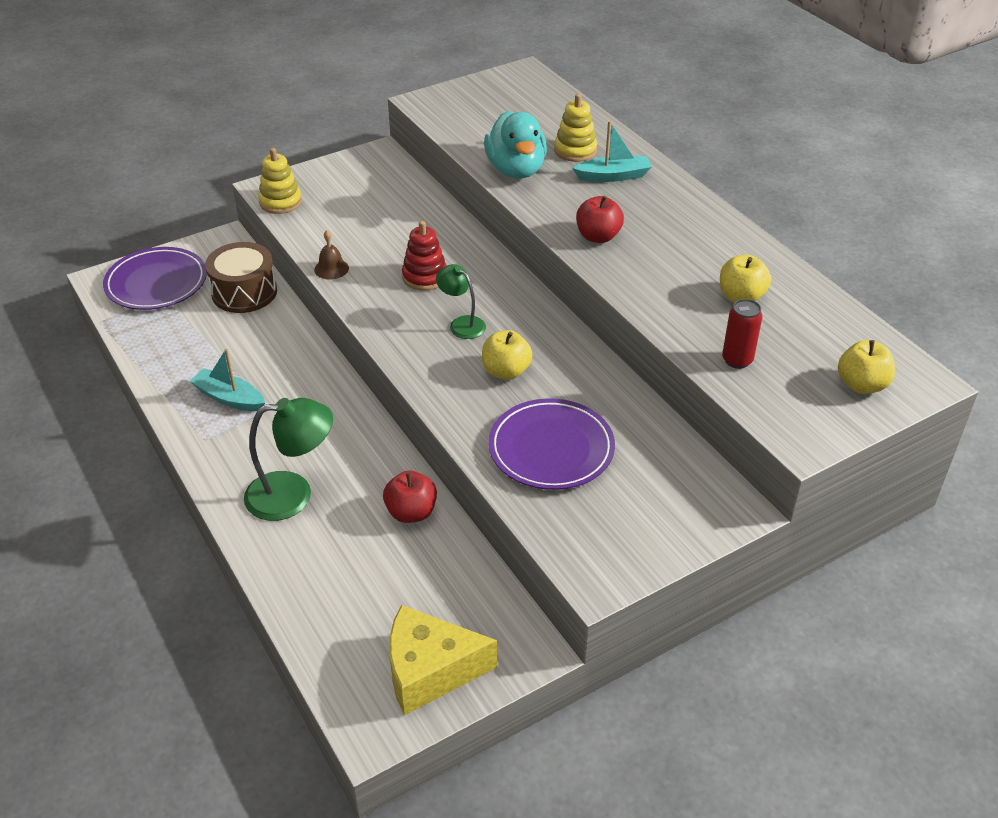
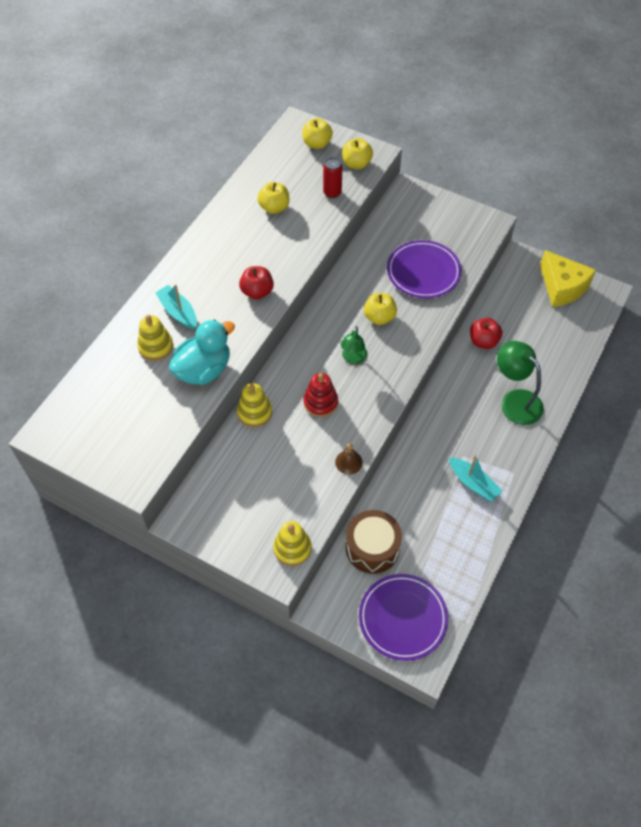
camera: 120 degrees left, 15 degrees up
(229, 398) = (473, 483): turquoise boat -> turquoise boat turned 45 degrees counterclockwise
(456, 229) = (255, 413): none -> yellow stacking toy
(788, 410) = (356, 164): none -> yellow apple

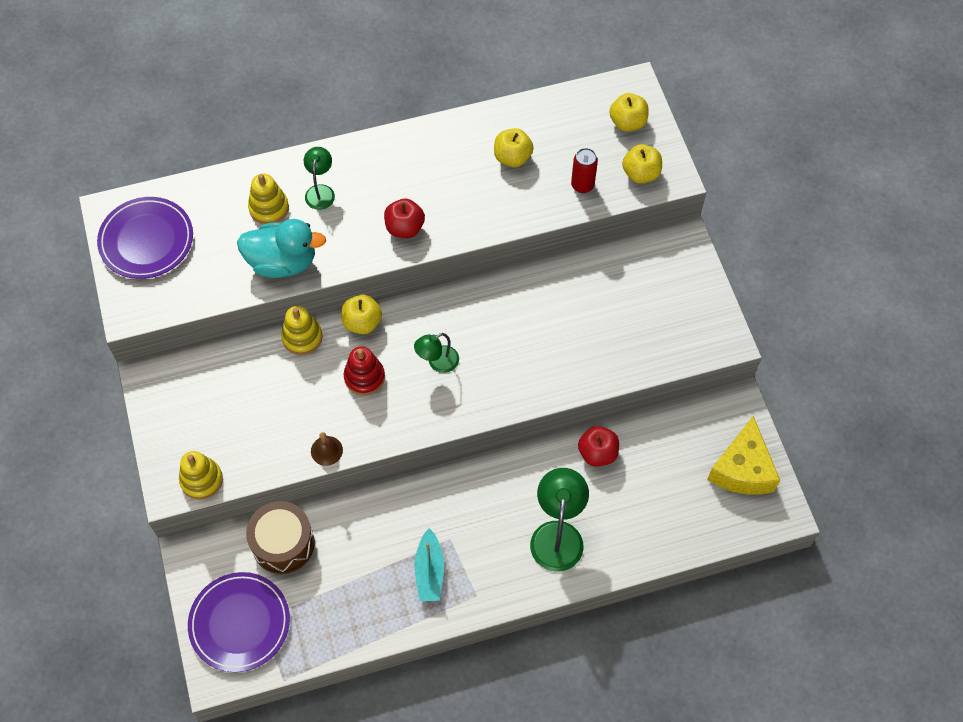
camera: 45 degrees right, 5 degrees up
(178, 312) = (320, 191): turquoise boat -> green lamp
(379, 317) = (506, 344): yellow apple -> yellow apple (362, 322)
(423, 272) = (598, 335): purple plate -> purple plate (146, 240)

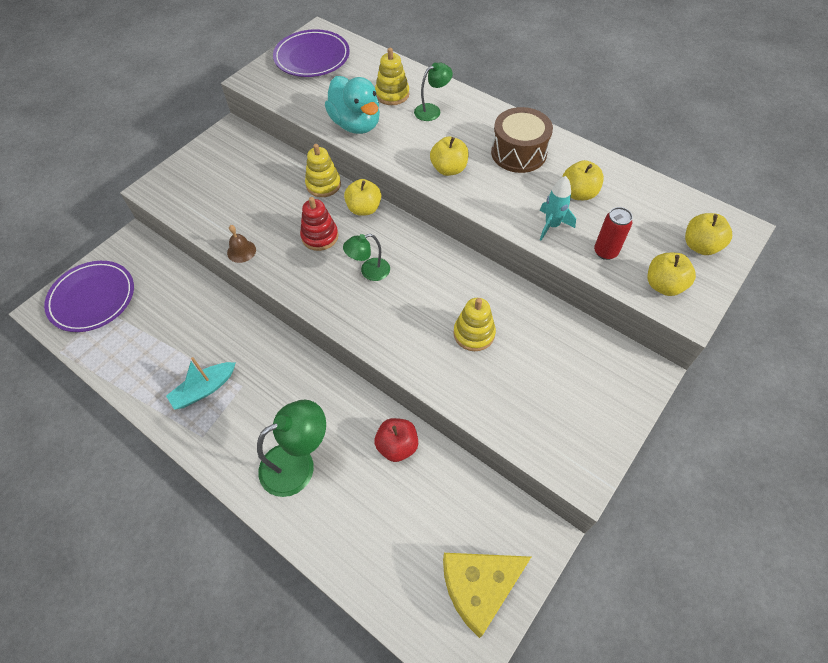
camera: 55 degrees right, 5 degrees down
(201, 480) = (169, 199): yellow stacking toy -> yellow stacking toy (474, 333)
(283, 543) = (171, 285): brown drum -> brown drum (518, 153)
(405, 228) = (448, 169): red apple -> yellow apple
(437, 362) = (369, 271): green lamp -> green lamp turned 45 degrees counterclockwise
(528, 200) = (551, 225): none -> turquoise rocket

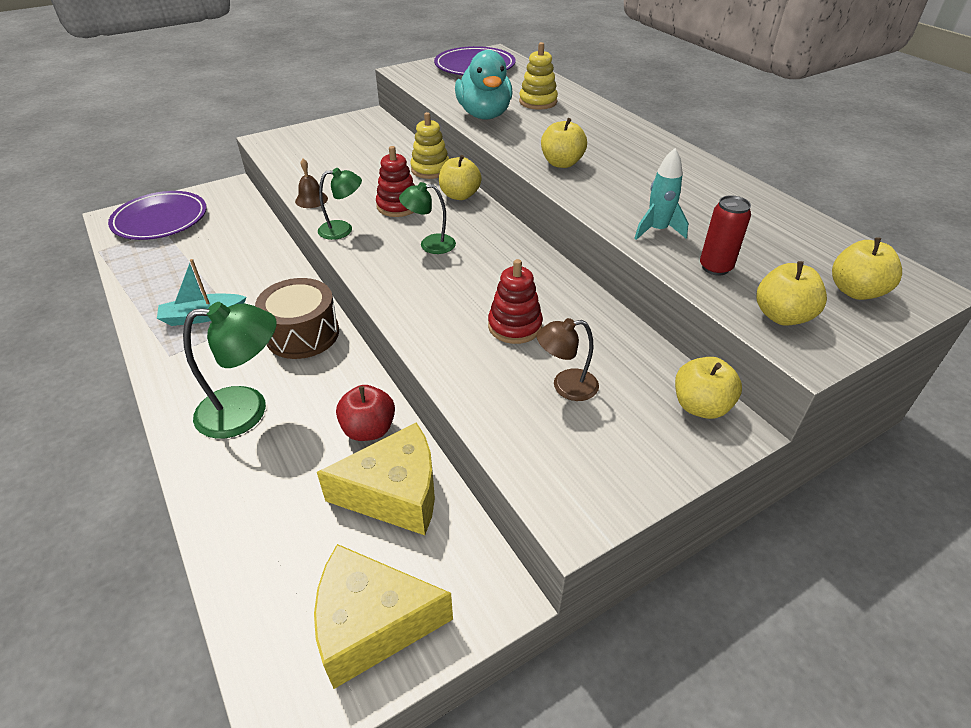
camera: 20 degrees right, 15 degrees down
(432, 110) = (573, 119): green lamp -> green lamp (343, 230)
(443, 490) = (395, 494): none -> yellow cheese
(474, 333) = (515, 326): yellow stacking toy -> red stacking toy
(518, 153) = (652, 166): brown drum -> brown drum (302, 334)
(533, 376) = (565, 386): none -> brown lamp
(578, 193) = (708, 211): yellow apple -> yellow apple (700, 406)

